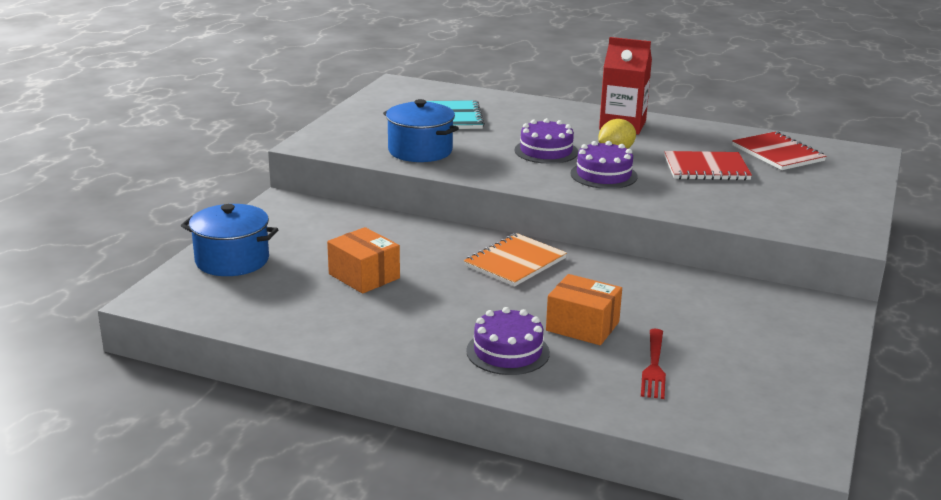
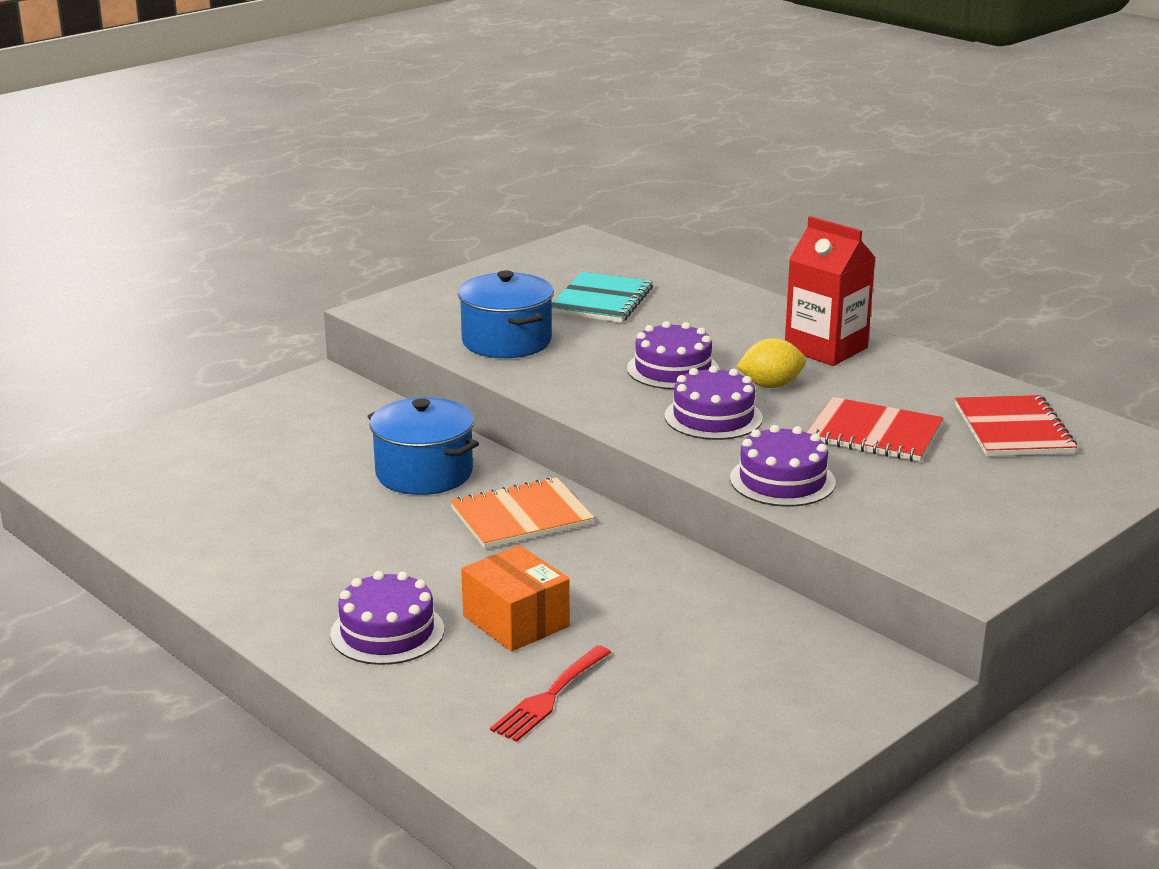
camera: 25 degrees right, 0 degrees up
(232, 260) = (189, 445): blue pot -> blue pot (424, 473)
(364, 276) = (318, 496): orange box -> none
(687, 204) = (782, 480): none -> purple cake

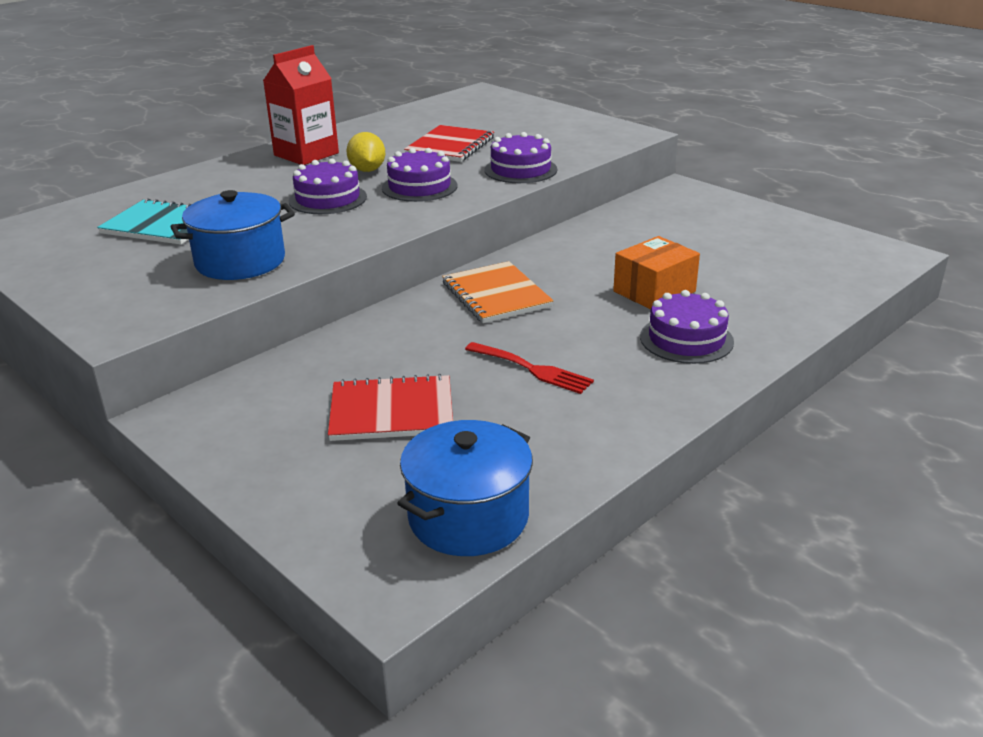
camera: 90 degrees left, 5 degrees up
(424, 473) = (414, 340): blue pot -> blue pot (468, 517)
(549, 697) = (744, 277): red fork -> red fork (532, 369)
(1013, 429) = (447, 116): red notebook -> red notebook (391, 411)

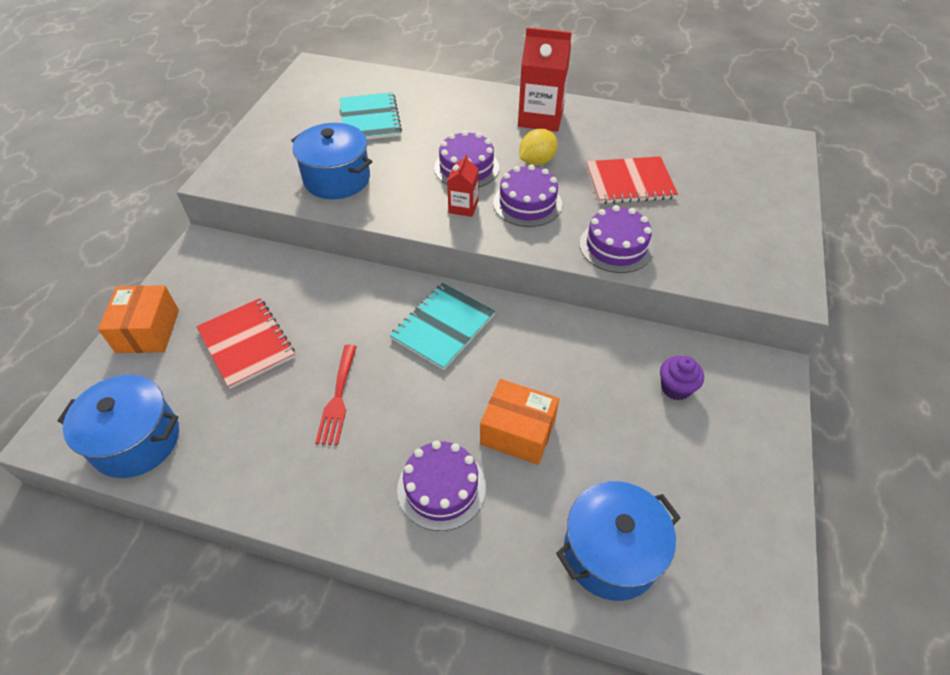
camera: 60 degrees right, 20 degrees up
(282, 483) = (148, 331): none -> orange box
(384, 212) = (463, 207): none -> red carton
(496, 295) = (443, 327): orange notebook -> turquoise notebook
(664, 221) = (675, 388): none -> purple cupcake
(797, 286) = (610, 553): none -> blue pot

